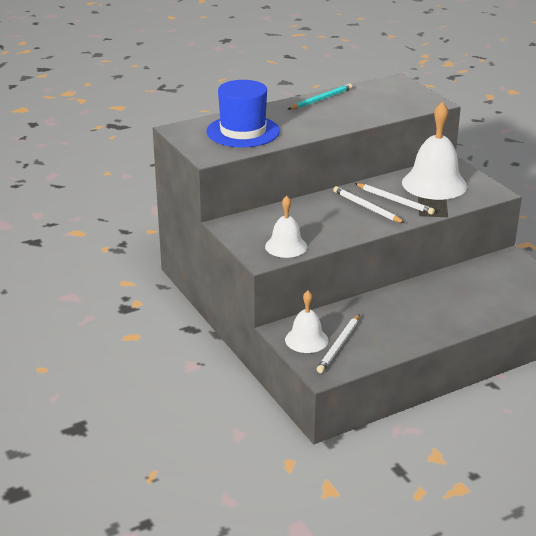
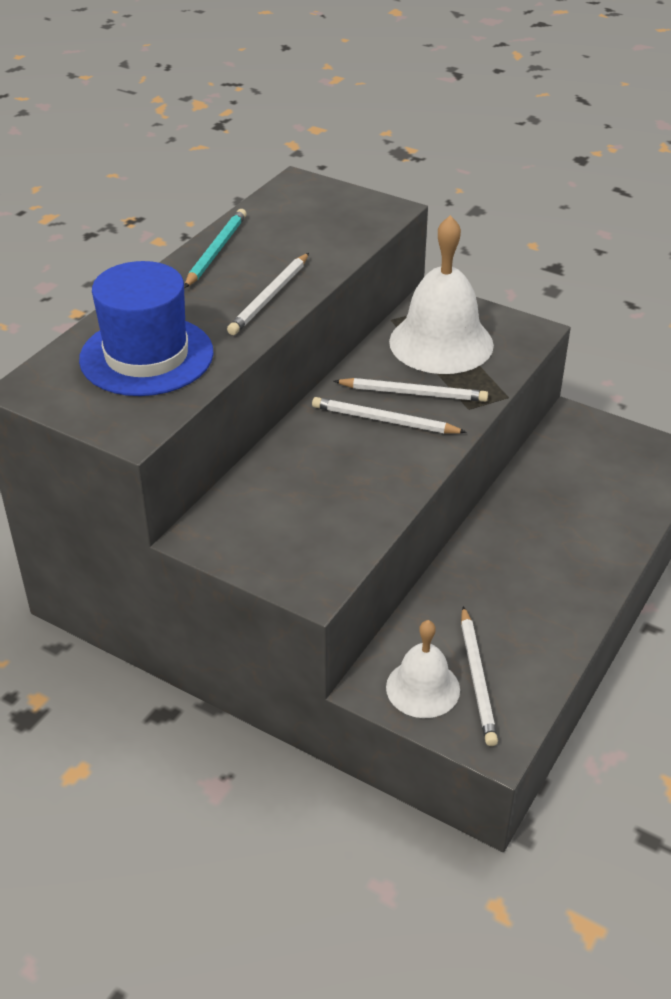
camera: 30 degrees left, 10 degrees up
(286, 246) = (328, 544): white bell -> none
(328, 124) = (270, 297): none -> white pencil

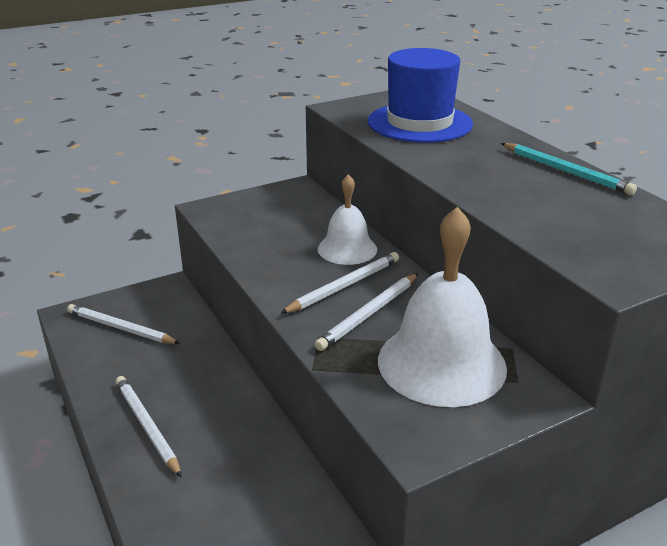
camera: 120 degrees right, 10 degrees down
(270, 297) = (464, 175): white pencil -> white pencil (147, 426)
(423, 688) = (143, 304): white bell -> white bell (347, 249)

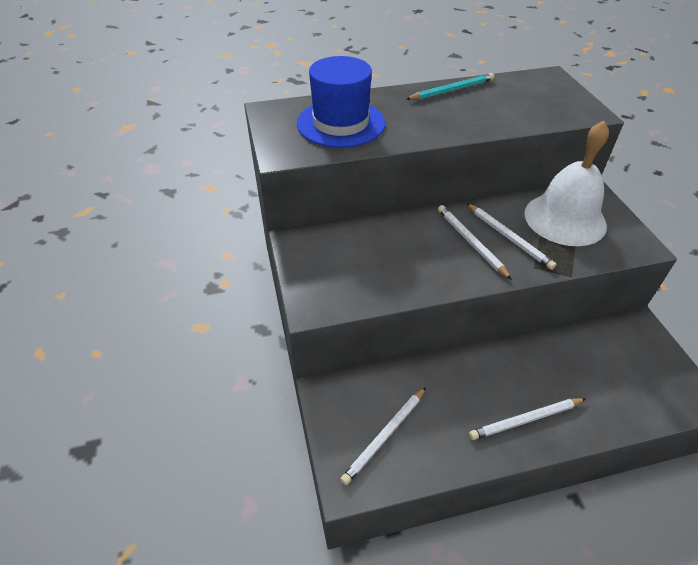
camera: 75 degrees left, 15 degrees up
(347, 249) = (416, 231): white bell -> none

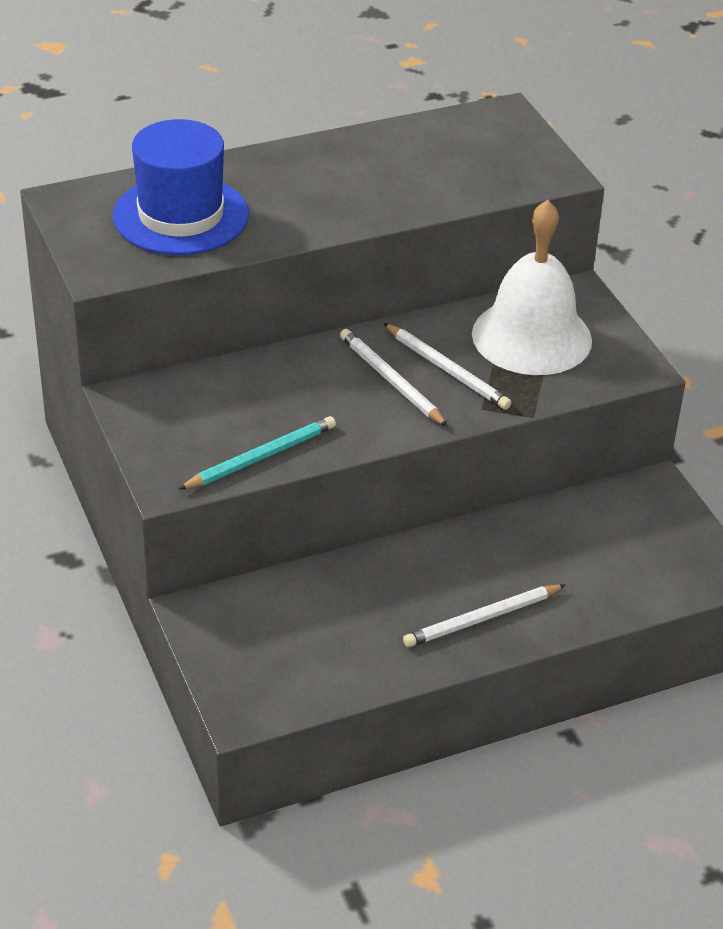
camera: 10 degrees left, 5 degrees down
(385, 436) = (288, 654): white pencil -> none
(451, 90) = (348, 148): turquoise pencil -> turquoise pencil (260, 457)

